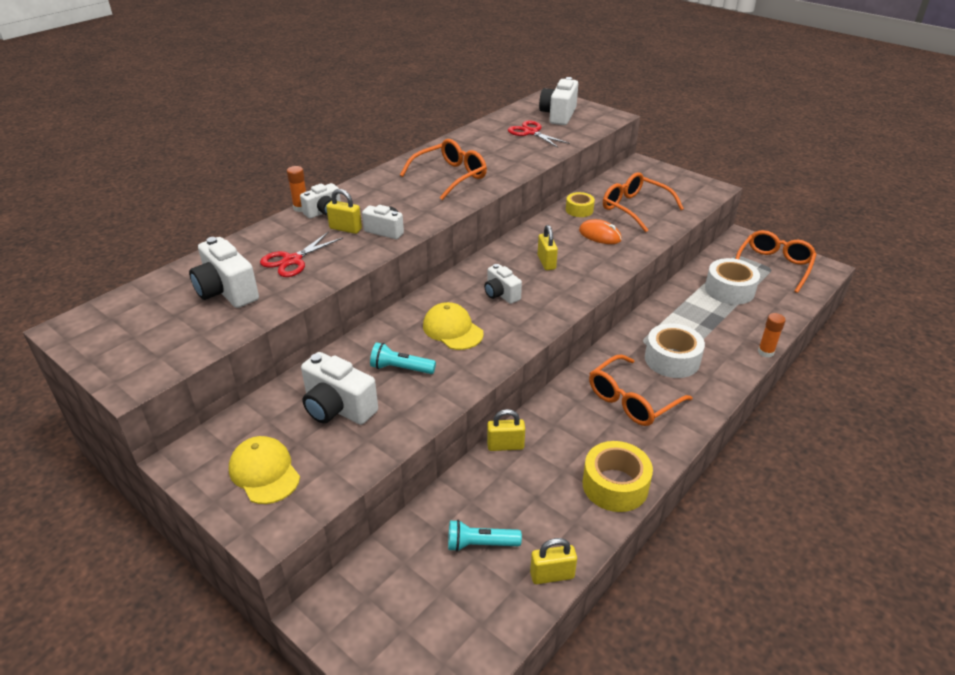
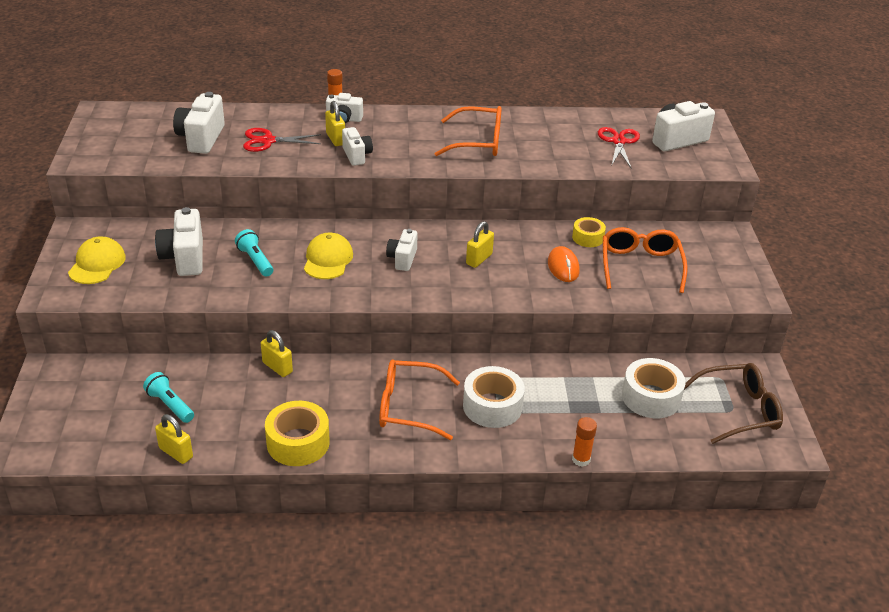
camera: 45 degrees right, 0 degrees up
(774, 266) = (739, 410): orange glasses -> brown glasses

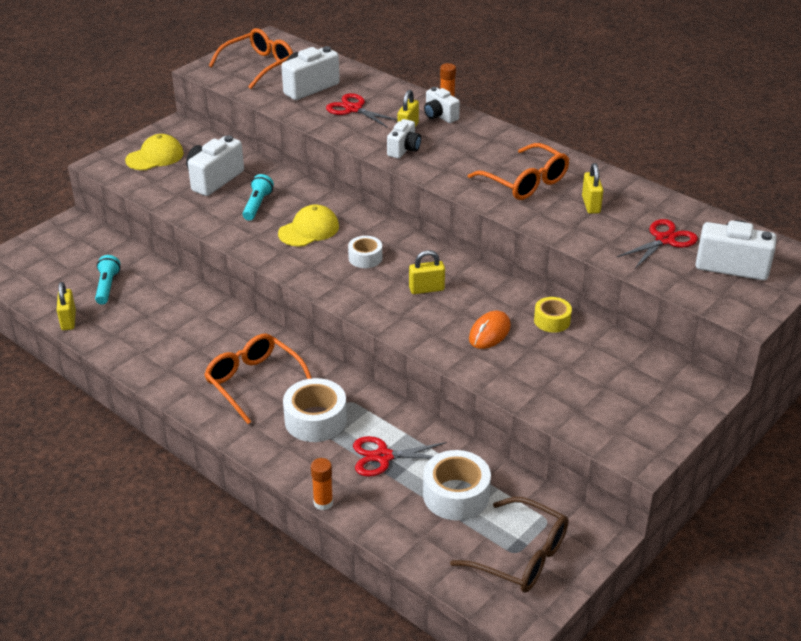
camera: 45 degrees right, 0 degrees up
(277, 367) = (207, 300): yellow padlock -> yellow padlock (591, 205)
(298, 442) = (147, 360): yellow tape -> none
(402, 259) = (365, 258): white camera -> white tape
(573, 402) = (383, 456): none -> red scissors
(640, 265) = (564, 369): orange glasses -> orange glasses (259, 66)

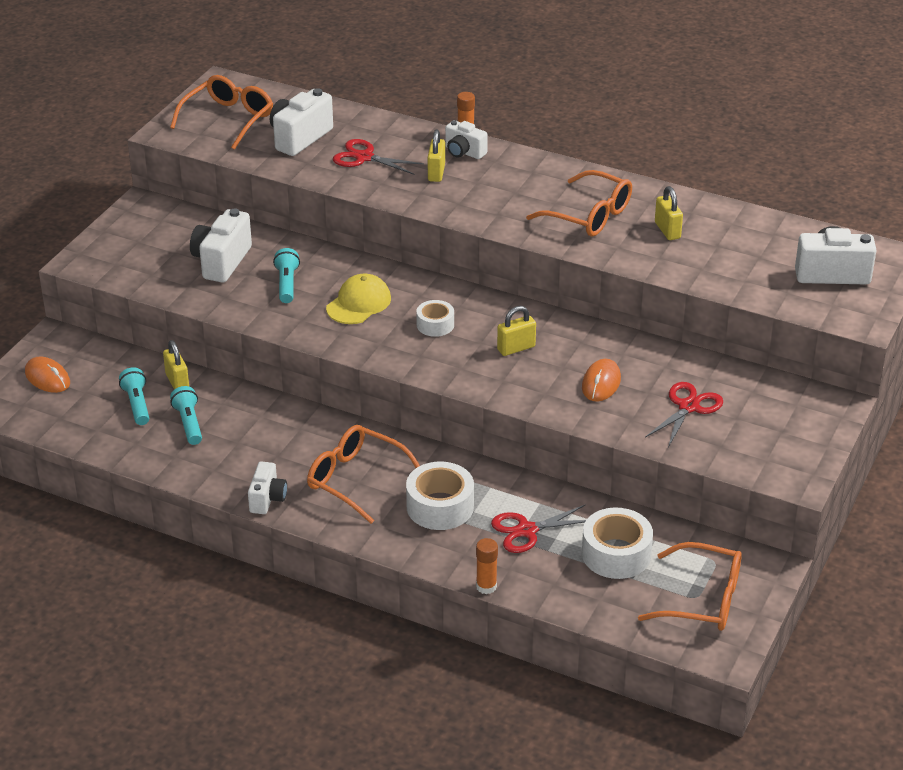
camera: 15 degrees left, 0 degrees up
(49, 254) = (47, 378): none -> orange mouse
(68, 320) = (113, 449): yellow padlock -> yellow padlock (177, 382)
(140, 309) = (189, 423): none -> turquoise flashlight
(155, 157) = (138, 245): yellow cap -> none
(404, 149) = (443, 197): white camera -> white camera (267, 499)
(521, 557) = (703, 600): brown glasses -> orange glasses
(552, 321) = (659, 360): yellow tape -> none
(664, 240) = (756, 257): red scissors -> red scissors (688, 407)

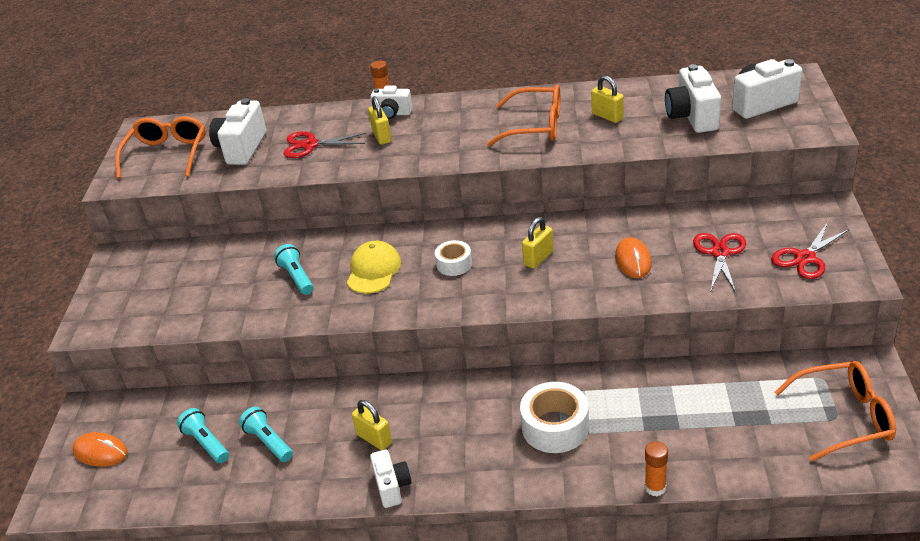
camera: 20 degrees left, 0 degrees up
(177, 382) = (233, 406): yellow padlock -> yellow padlock (374, 439)
(221, 262) = (223, 279): white camera -> white camera (692, 117)
(355, 479) = (460, 433): orange glasses -> none
(527, 530) = (647, 417): red scissors -> red scissors (805, 258)
(616, 554) = (739, 407): white tape -> none

